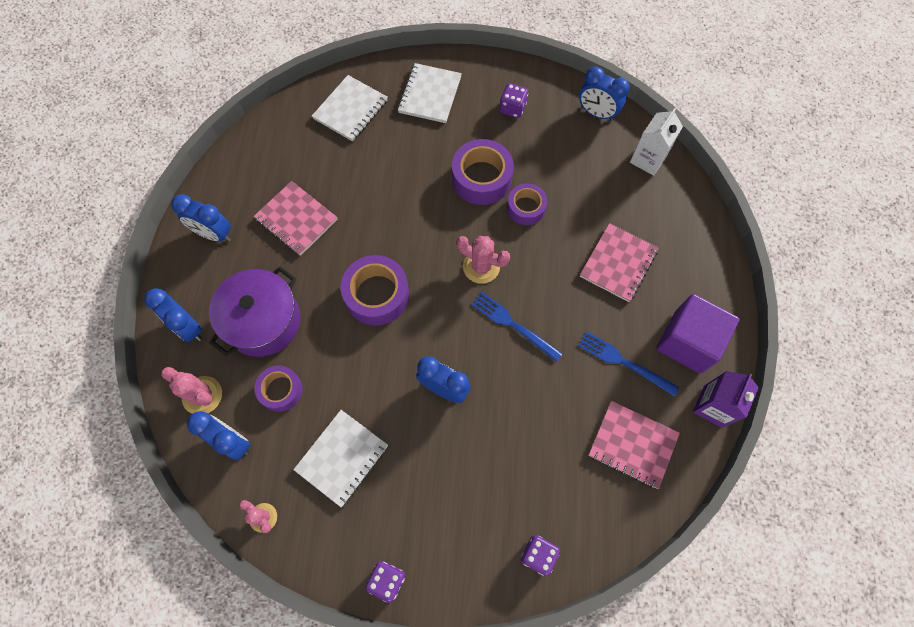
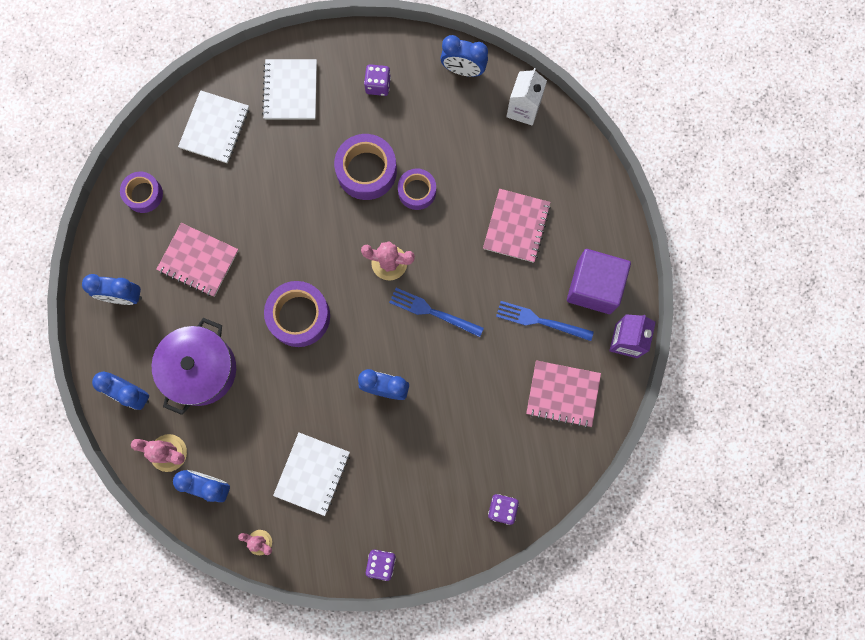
camera: 15 degrees left, 10 degrees up
(281, 390) = (238, 429): purple tape -> purple tape (143, 194)

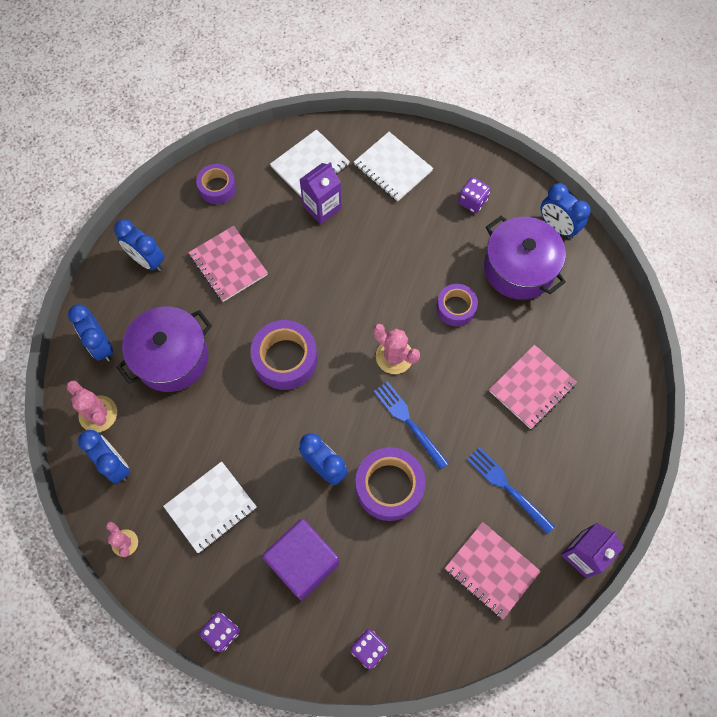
camera: 30 degrees right, 10 degrees down
(249, 162) = (322, 207): none -> purple carton
(290, 90) = (392, 168): white notebook -> white notebook turned 75 degrees counterclockwise
(366, 171) = (420, 267): purple tape -> purple tape (389, 486)
(451, 126) = (519, 268): none -> purple pot
(523, 109) = (595, 288): white carton -> none
(594, 287) = (578, 484): purple cube -> purple cube (303, 562)

